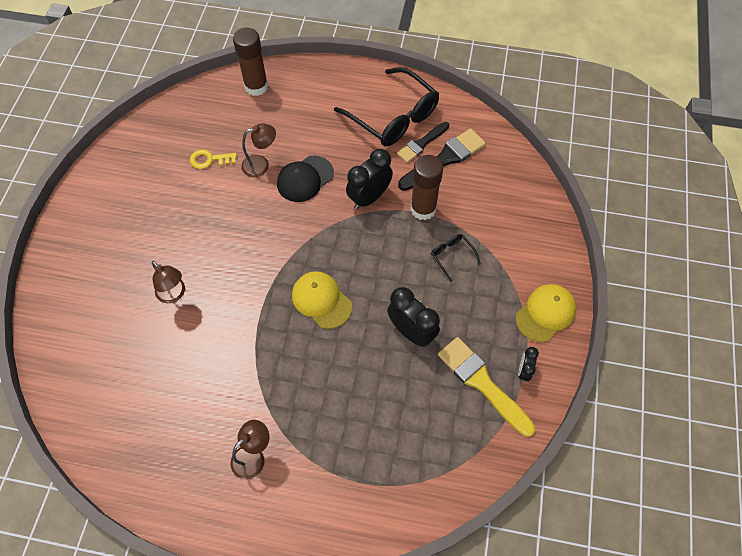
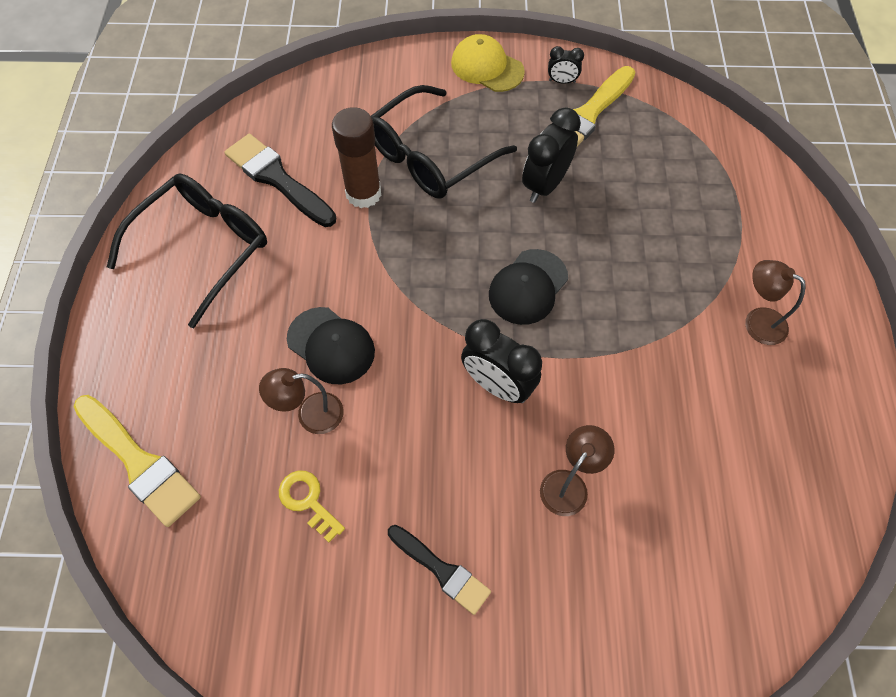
camera: 100 degrees left, 0 degrees up
(209, 159) = (308, 501): yellow key -> yellow key turned 150 degrees clockwise
(256, 87) = (139, 462): brown glue stick -> yellow brush
(261, 165) = (310, 415): brown lamp -> brown lamp turned 75 degrees counterclockwise
(321, 300) = (528, 287): yellow cap -> black cap
(369, 197) = (354, 257): black clock -> black clock (497, 385)
(421, 143) = (252, 208): black brush -> black brush (441, 570)
(452, 256) = (430, 156): black glasses -> black glasses, size x2.32

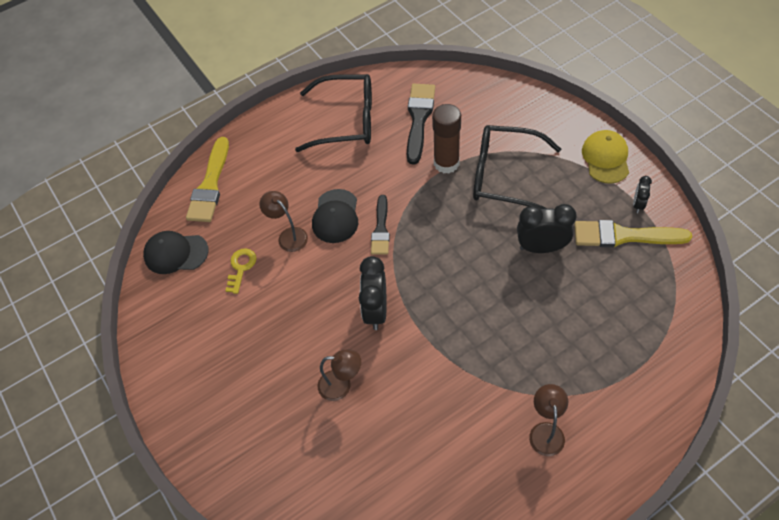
camera: 60 degrees right, 5 degrees down
(441, 570) = (246, 353): black brush -> black brush (381, 229)
(528, 287) = (456, 285): black cap -> black cap (176, 253)
(562, 81) = (638, 204): black clock -> black clock turned 45 degrees clockwise

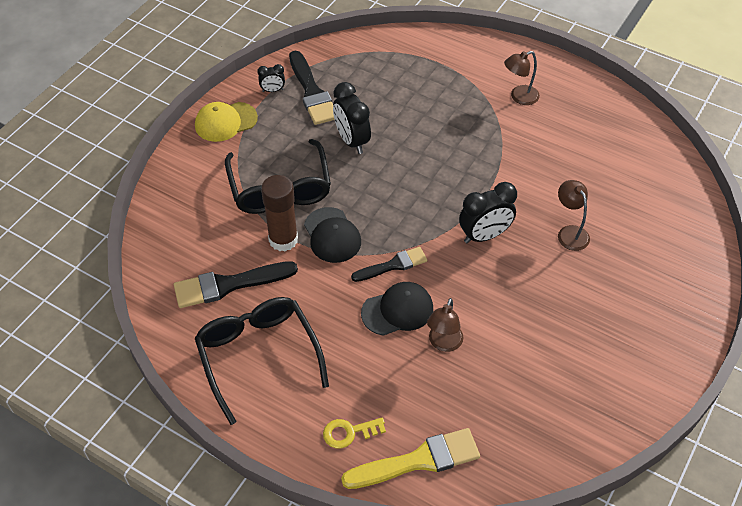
camera: 120 degrees left, 5 degrees down
(176, 253) = (526, 446): black cap -> black cap (332, 235)
(241, 267) = (505, 370): yellow key -> yellow key (349, 432)
(624, 236) = (312, 92): yellow brush -> black brush

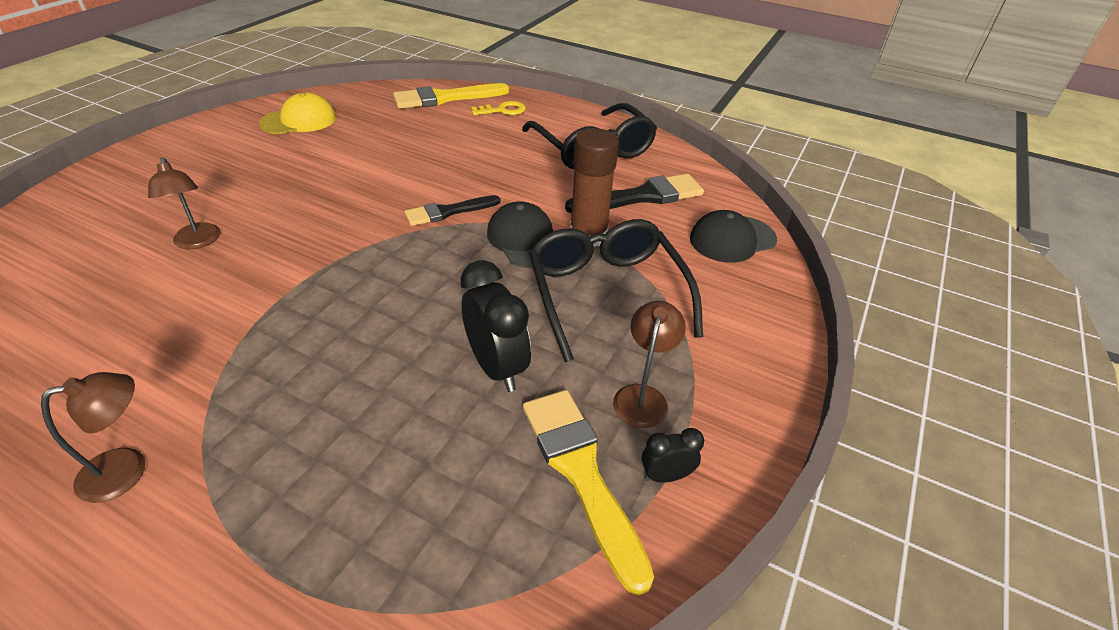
camera: 175 degrees right, 10 degrees down
(225, 122) = (733, 401): yellow cap -> yellow cap (299, 120)
(312, 92) = (581, 473): black brush -> yellow brush
(397, 310) = (449, 176): black cap -> black cap (732, 239)
(443, 343) = (404, 154): brown lamp -> brown lamp (642, 396)
(484, 235) = (319, 239): black clock -> none

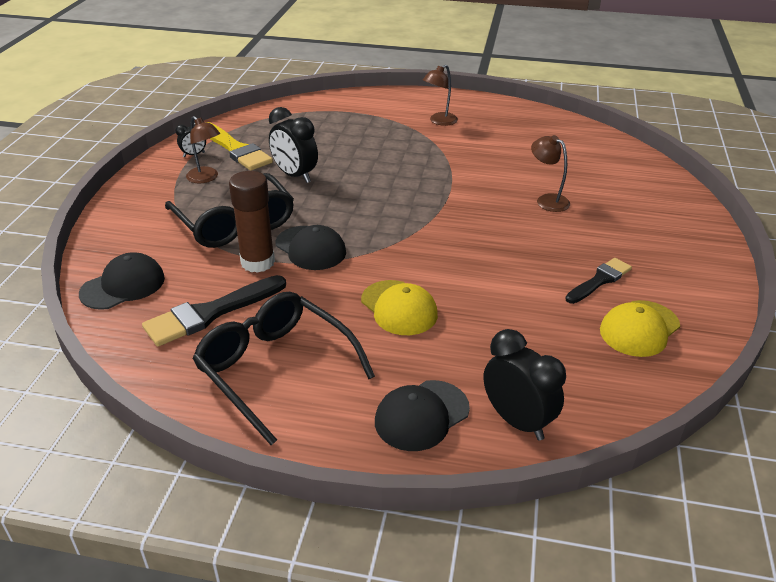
camera: 165 degrees right, 5 degrees down
(445, 98) = (517, 421): yellow brush -> black clock
(448, 212) = (389, 258): black brush -> black brush (600, 280)
(472, 168) = (399, 308): none -> yellow cap
(503, 110) = (421, 415): yellow key -> black cap
(642, 396) = (206, 178): brown lamp -> brown lamp turned 45 degrees counterclockwise

